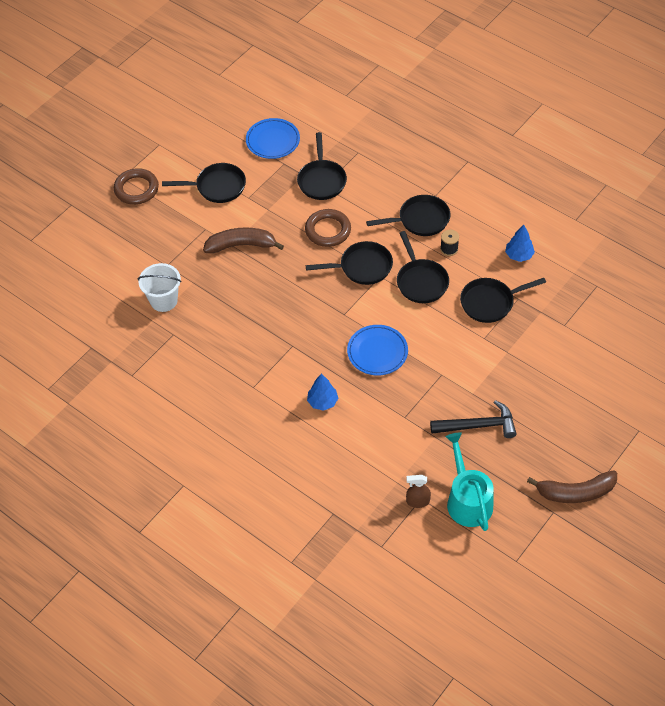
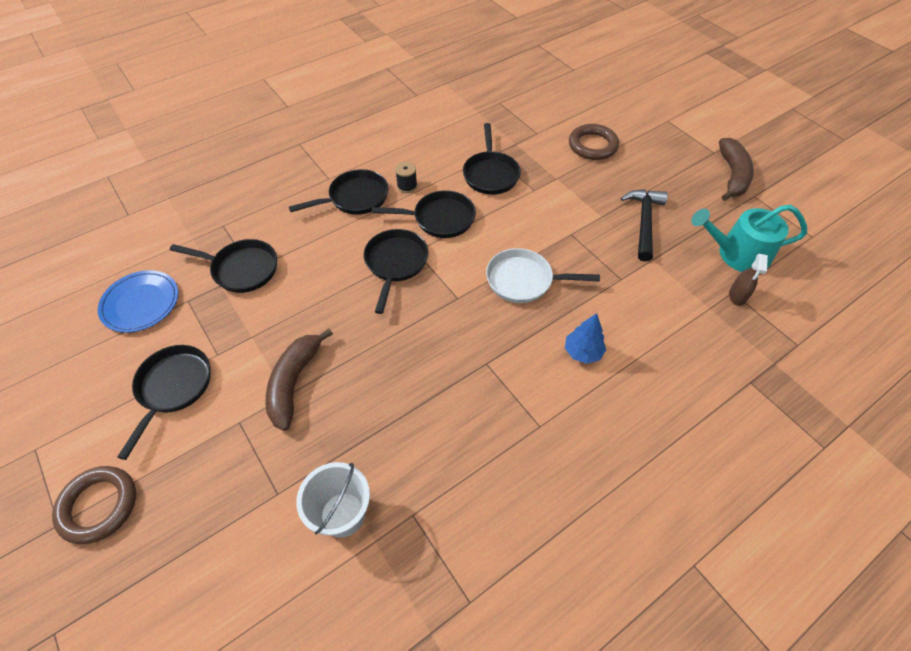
camera: 75 degrees left, 0 degrees up
(328, 230) = (323, 282): brown ring -> brown ring (592, 145)
(377, 352) = (524, 280): blue plate -> white pan
(420, 220) = (355, 198): black pan -> black pan turned 60 degrees clockwise
(519, 255) = (440, 140): blue tree -> none

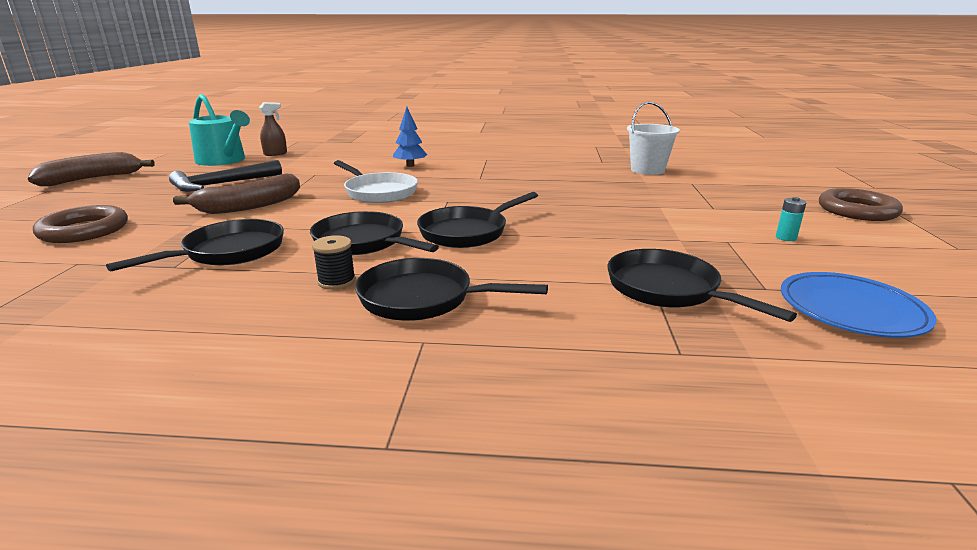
camera: 140 degrees left, 30 degrees down
(173, 388) = (786, 238): black pan -> turquoise battery
(294, 382) = (649, 209): brown banana -> brown banana (250, 206)

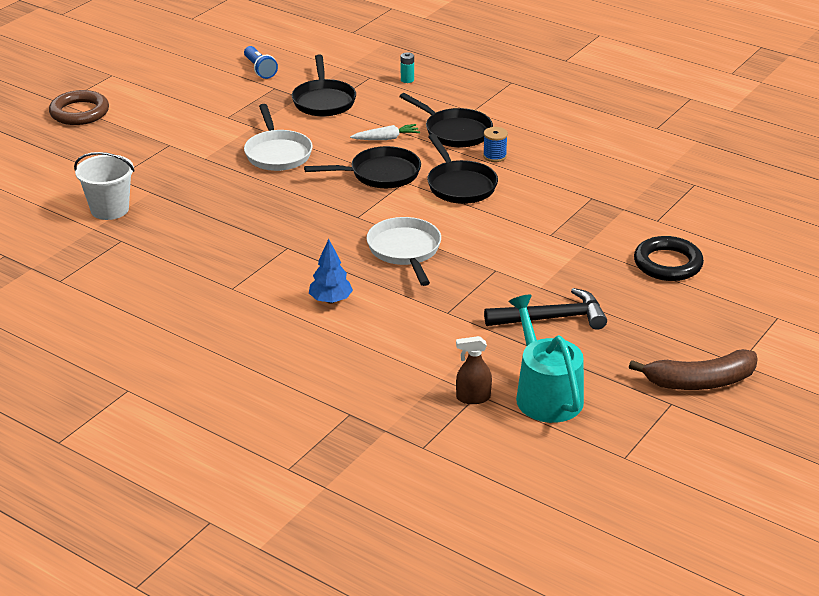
camera: 150 degrees left, 10 degrees up
(84, 230) = (667, 264): brown ring -> black ring
(229, 252) = (555, 202): black pan -> none
(250, 206) = (530, 262): brown banana -> none
(336, 281) = (494, 156): black spool -> blue spool
(509, 266) = (386, 138): none -> white carrot
(603, 224) = (277, 153): none -> white pan
(786, 238) = (187, 108): turquoise battery -> turquoise battery (407, 80)
(851, 309) = (260, 69): blue plate -> blue flashlight

